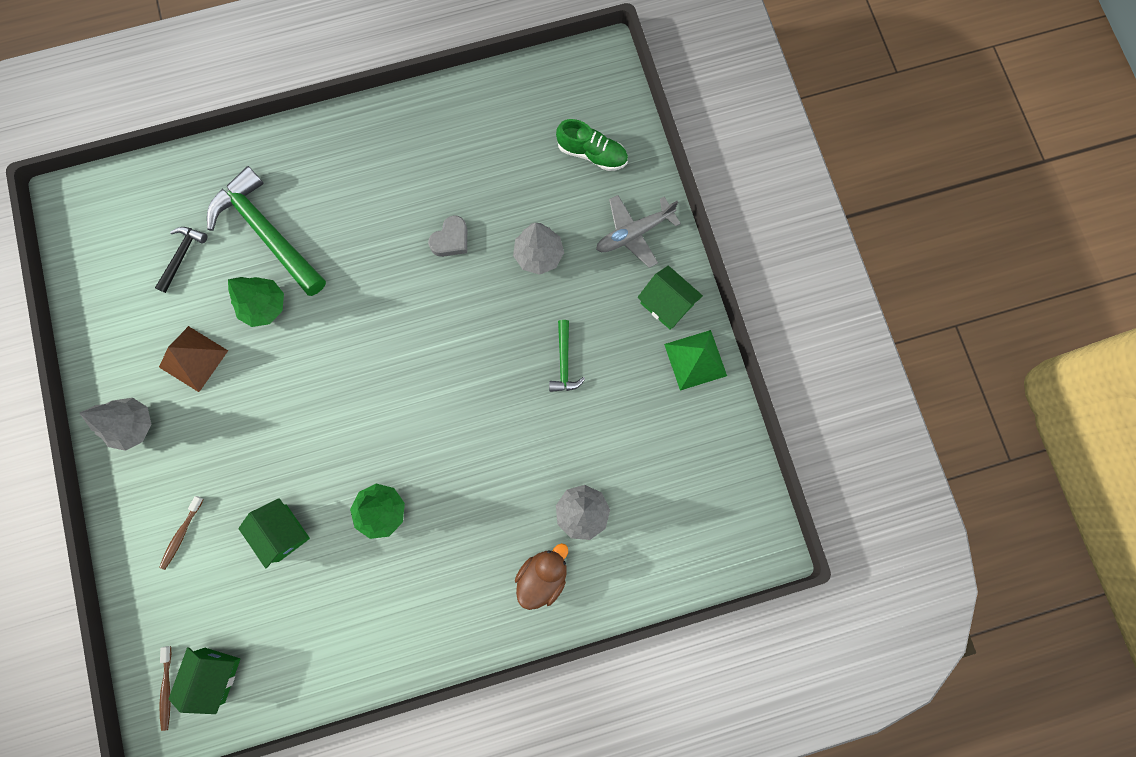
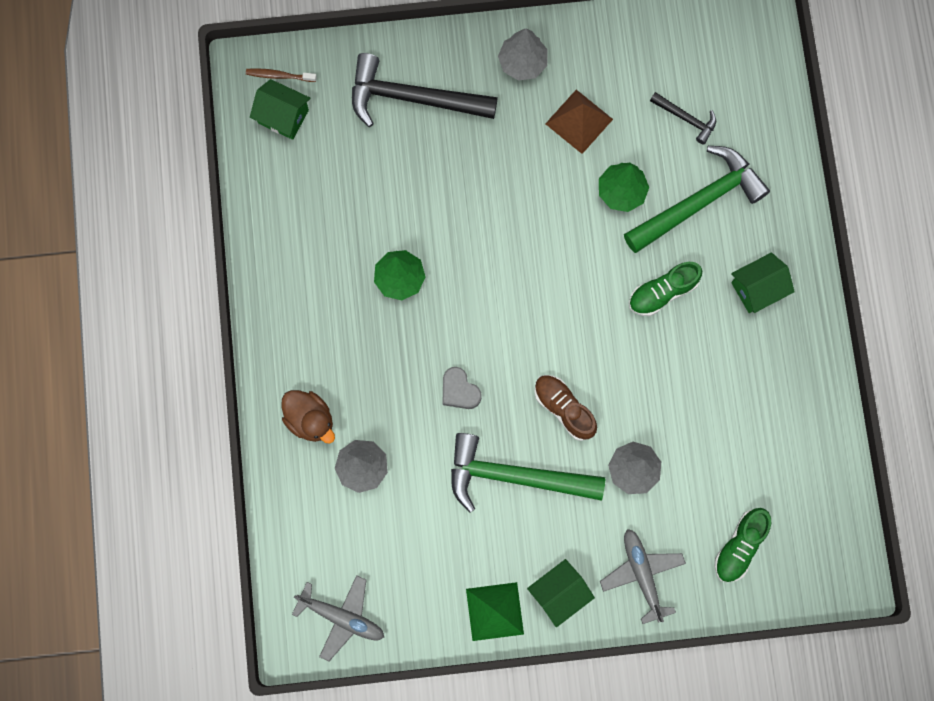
camera: 100 degrees right, 0 degrees up
(181, 534) = (413, 98): brown toothbrush -> black hammer
(282, 532) = (397, 187): green house -> green house (757, 289)
(362, 253) = (662, 292): none -> green shoe
(451, 240) = (663, 382): grey heart -> grey heart (459, 391)
(490, 327) = (564, 408): none -> brown shoe
(564, 362) = (515, 476): green hammer -> green hammer, size x2.08
(732, 505) = (342, 617): none -> grey plane

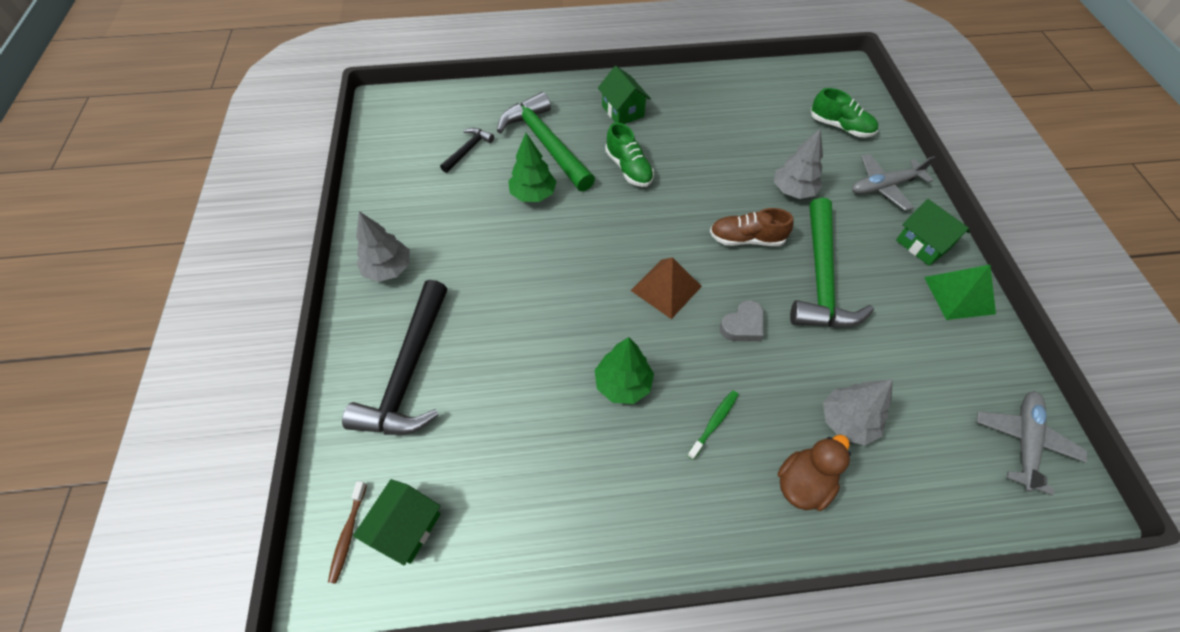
camera: 90 degrees left, 20 degrees down
(362, 353) = (714, 423): none -> green toothbrush
(564, 408) = (746, 239): brown shoe -> brown shoe turned 45 degrees clockwise
(579, 121) = (459, 224): brown pyramid -> brown pyramid (666, 288)

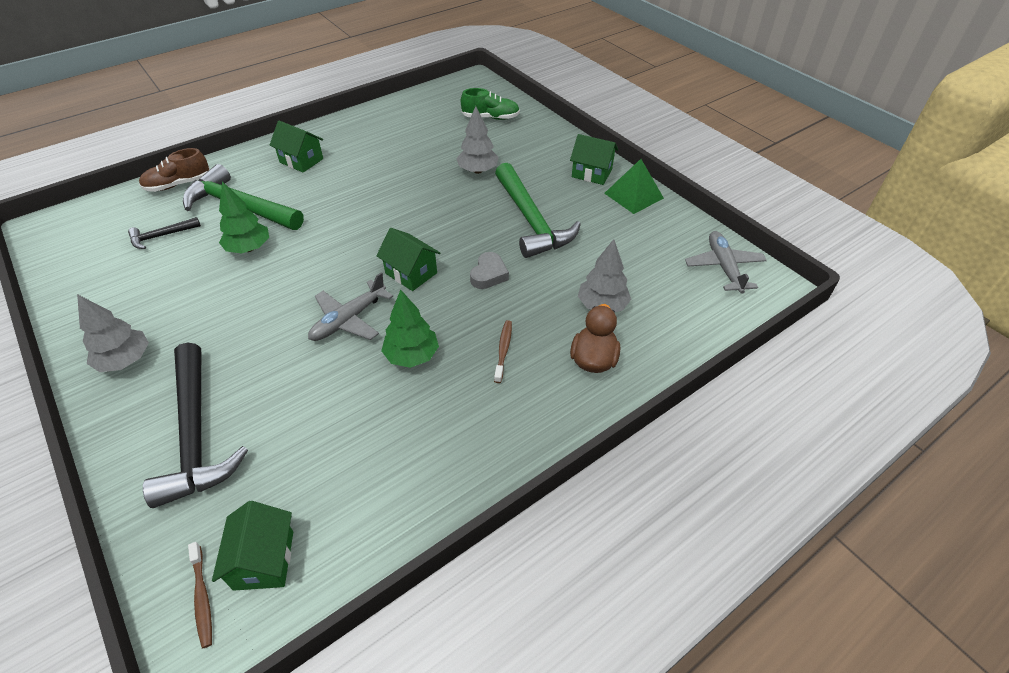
camera: 30 degrees left, 10 degrees down
(468, 150) = (161, 236): black hammer -> black hammer turned 120 degrees counterclockwise
(628, 168) = (330, 200): green shoe -> none
(666, 288) = (411, 273): brown pyramid -> green house
(714, 423) = (503, 350): green toothbrush -> brown toothbrush
(746, 239) = (459, 215): brown shoe -> brown shoe (178, 184)
(884, 186) = (544, 146): grey plane -> grey plane (349, 319)

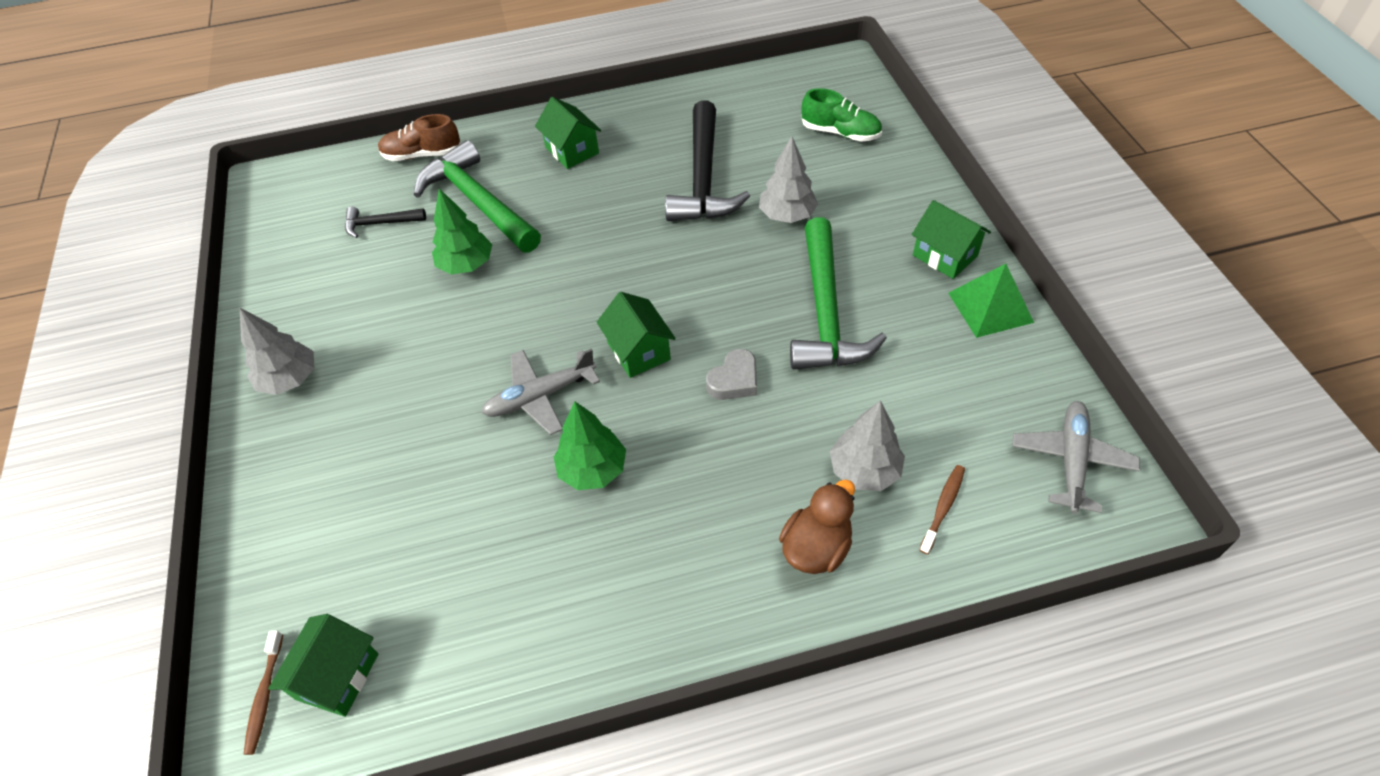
camera: 25 degrees right, 5 degrees up
(195, 434) = (325, 496): black hammer -> black hammer (703, 178)
(503, 350) = (706, 497): brown toothbrush -> brown toothbrush (943, 507)

